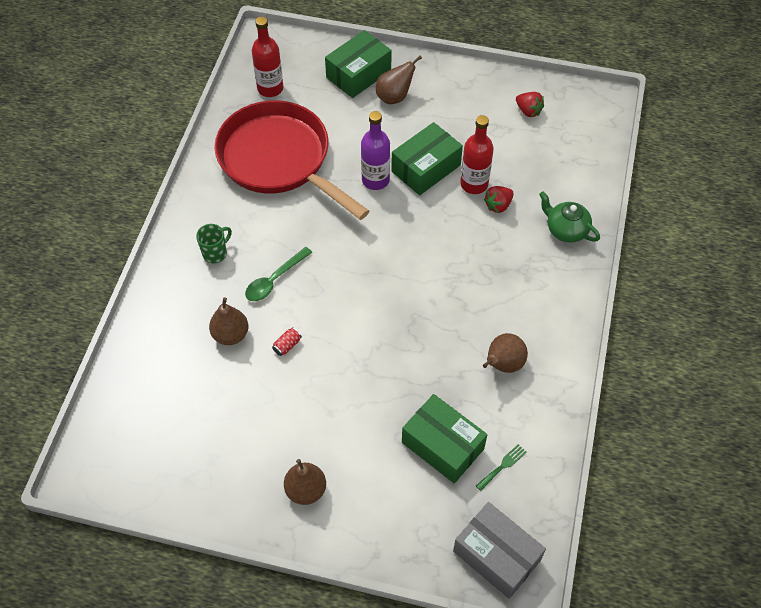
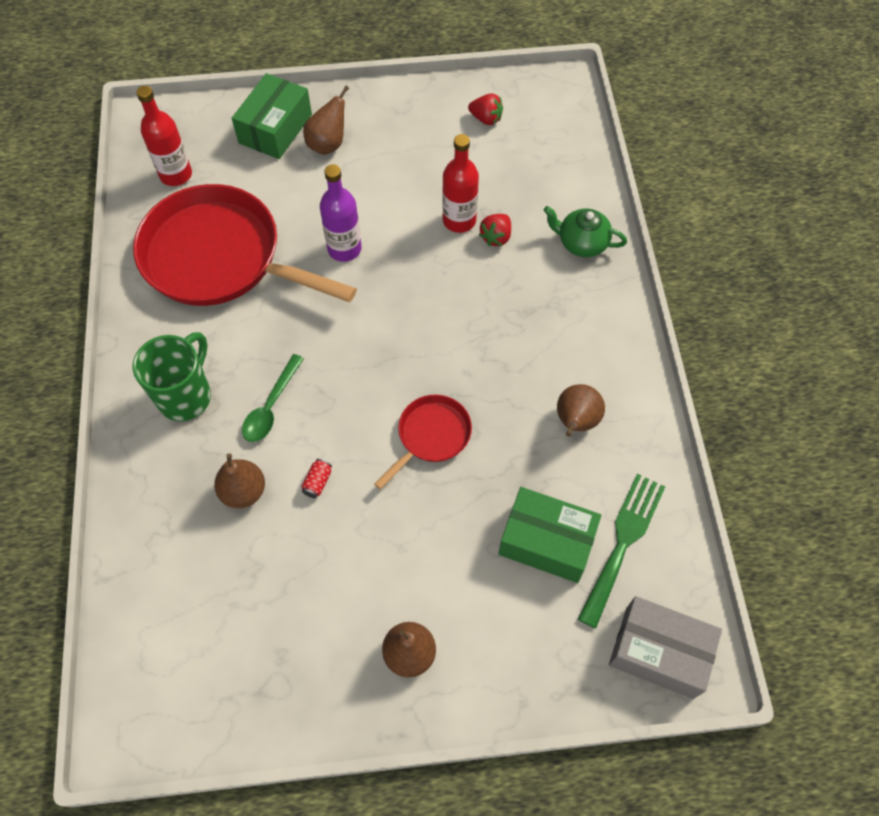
camera: 20 degrees left, 5 degrees up
(215, 253) = (186, 396): green mug -> green mug, size x1.75
(385, 339) = (431, 436): none -> red pan
(426, 168) = (397, 218): green box -> none
(503, 466) = (623, 542): green fork -> green fork, size x2.17

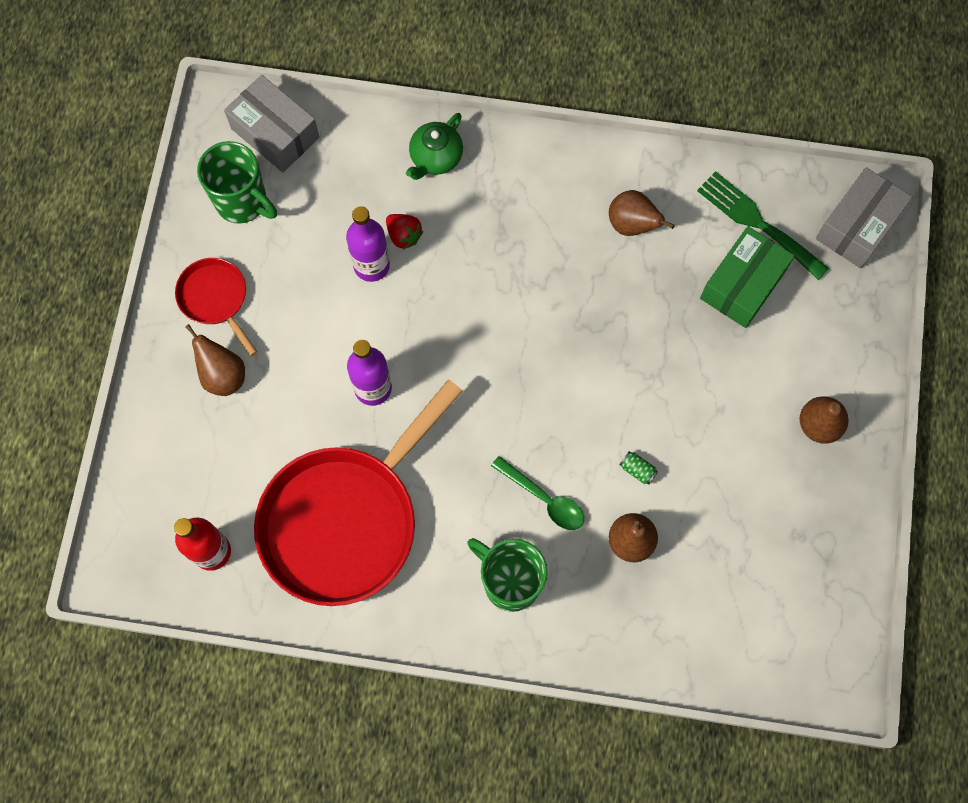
camera: 75 degrees left, 10 degrees up
(275, 128) = (180, 428): green box -> none
(318, 482) = (637, 470): red can -> green can
(431, 436) = (615, 356): red pan -> red pan (215, 299)
(459, 220) = (371, 265): red bottle -> purple bottle
(486, 119) = (243, 202): red strawberry -> green mug
(558, 124) = (275, 133): none -> grey box

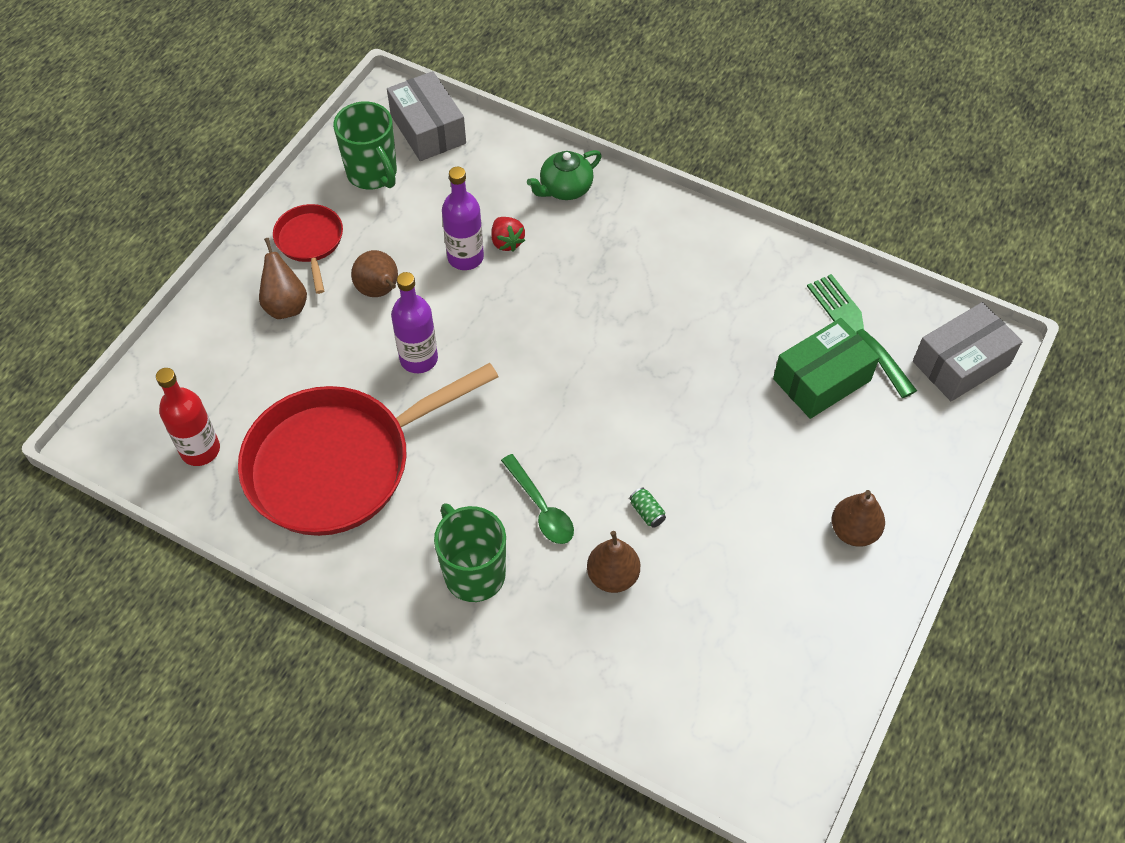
camera: 20 degrees right, 15 degrees down
(632, 225) = (730, 296): brown pear -> brown pear (379, 291)

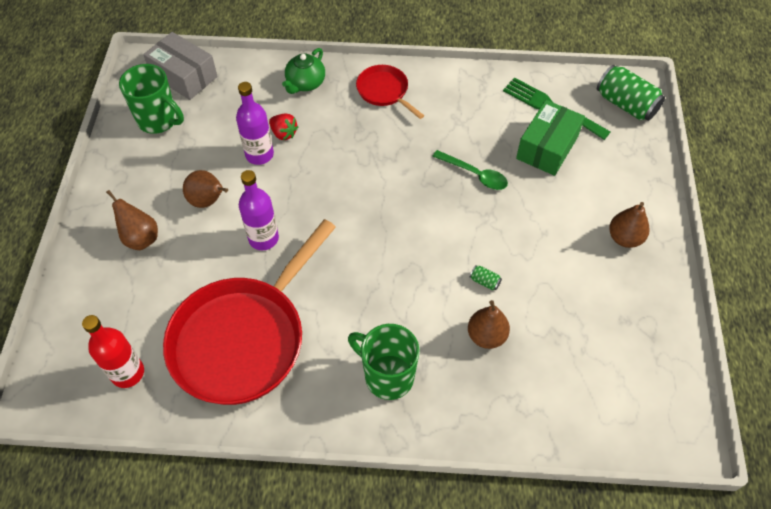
camera: 25 degrees left, 0 degrees up
(310, 242) = (136, 185): red pan -> red pan (384, 91)
(541, 508) = (410, 309): green spoon -> green spoon (474, 174)
(961, 363) = (626, 104): grey box -> green can

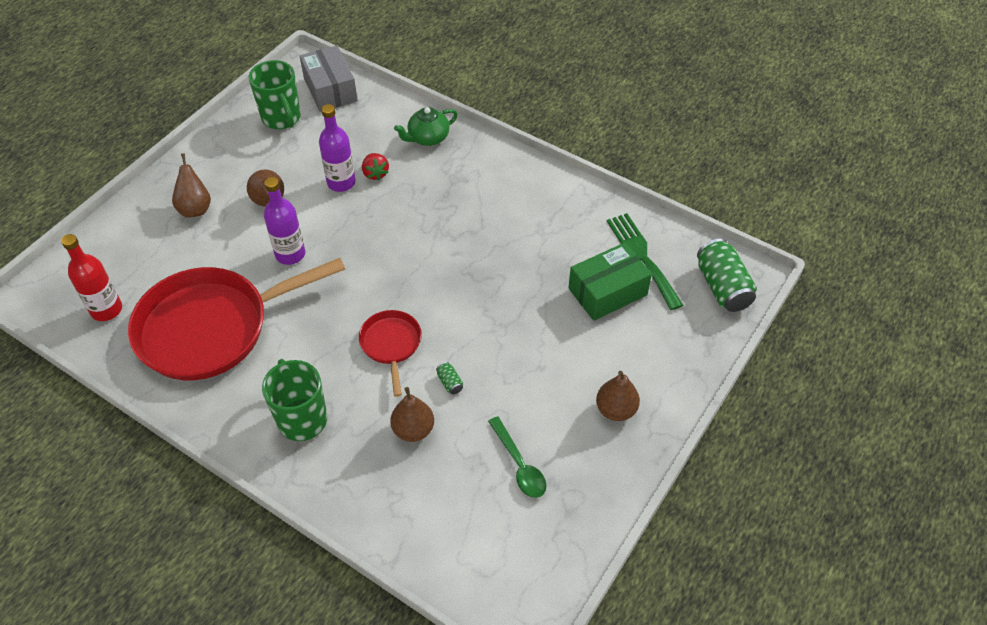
camera: 30 degrees right, 5 degrees down
(384, 91) = (493, 175): red pan -> red pan (391, 345)
(474, 174) = (517, 285): green spoon -> green spoon (519, 465)

